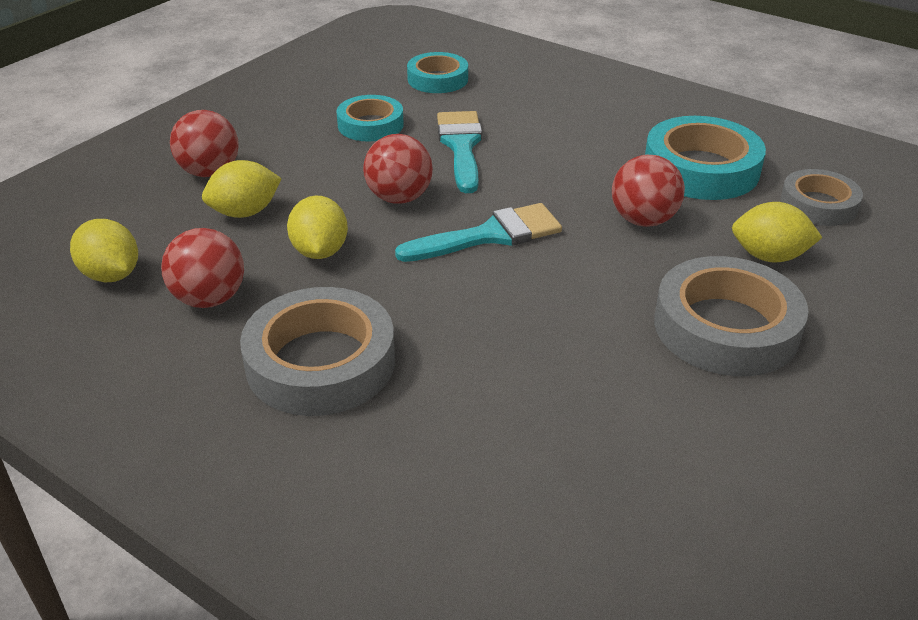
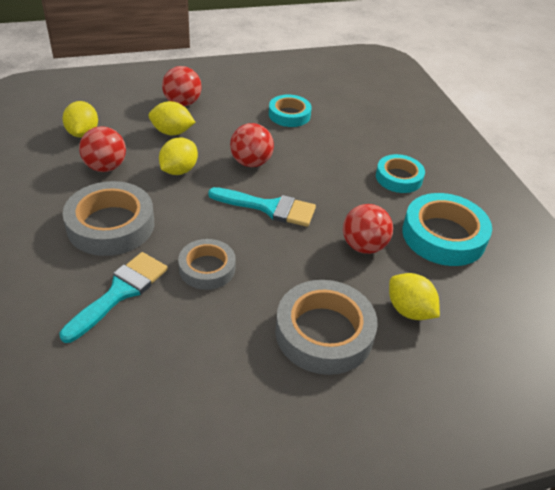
camera: 35 degrees right, 5 degrees up
(437, 79) = (360, 105): turquoise tape -> turquoise tape (399, 178)
(461, 146) = (320, 150): turquoise brush -> turquoise brush (120, 292)
(818, 204) = (489, 299): grey tape -> grey tape (207, 268)

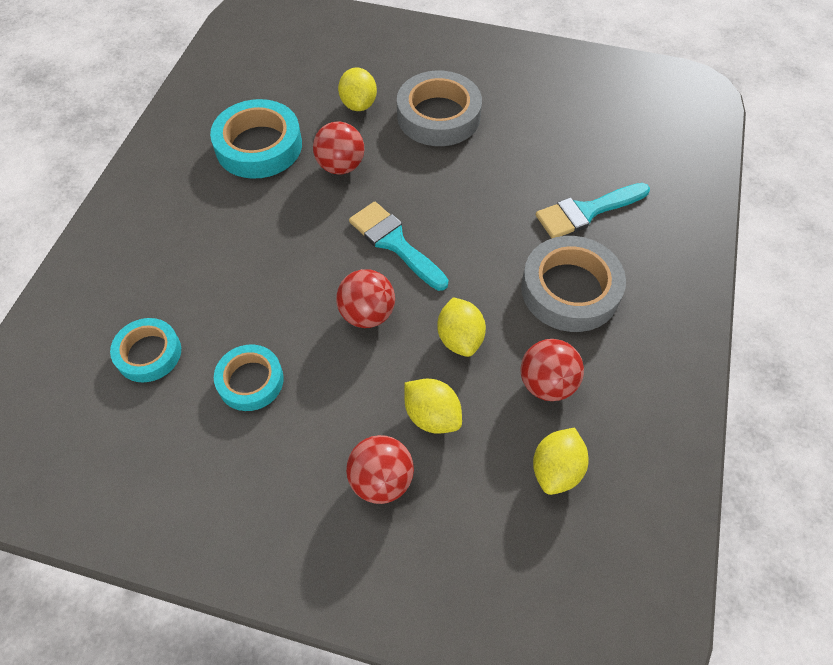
camera: 145 degrees left, 15 degrees up
(179, 170) = (460, 338): yellow lemon -> yellow lemon turned 75 degrees counterclockwise
(207, 268) = (498, 203): grey tape -> none
(399, 178) = (225, 222): turquoise tape -> turquoise tape (148, 353)

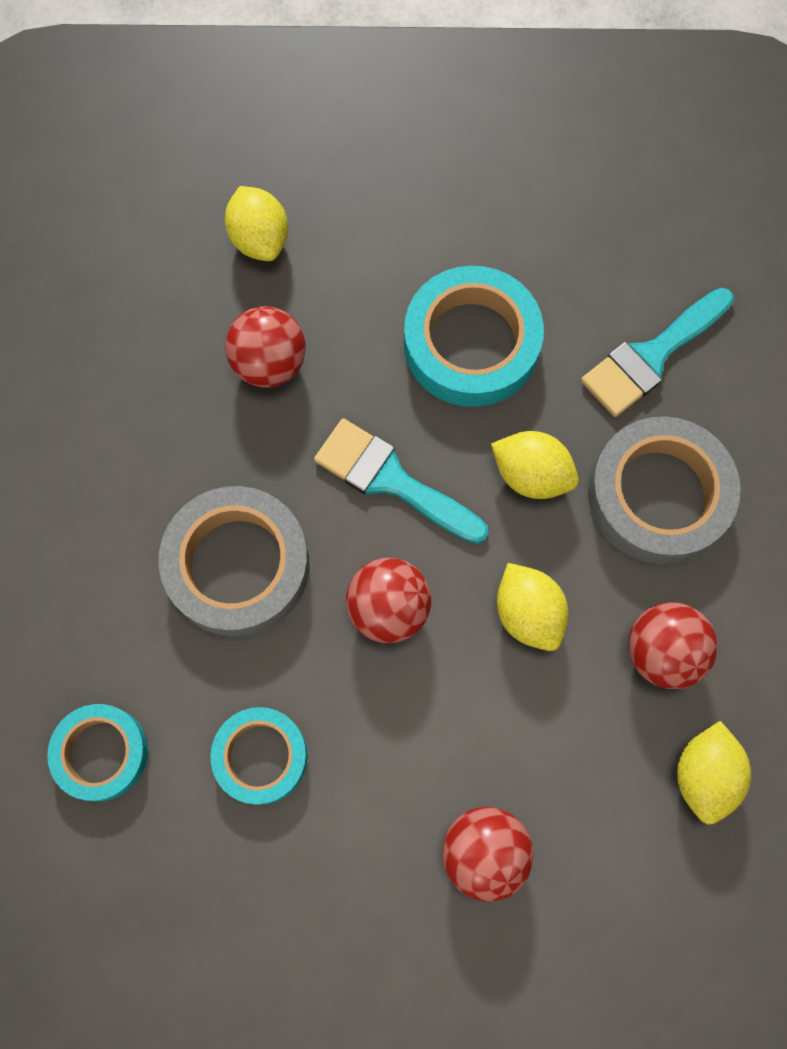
camera: 15 degrees left, 15 degrees up
(259, 146) = (131, 356): turquoise tape -> turquoise tape (471, 343)
(432, 416) = (523, 741): yellow lemon -> yellow lemon (531, 475)
(438, 116) = (390, 232): grey tape -> grey tape (237, 565)

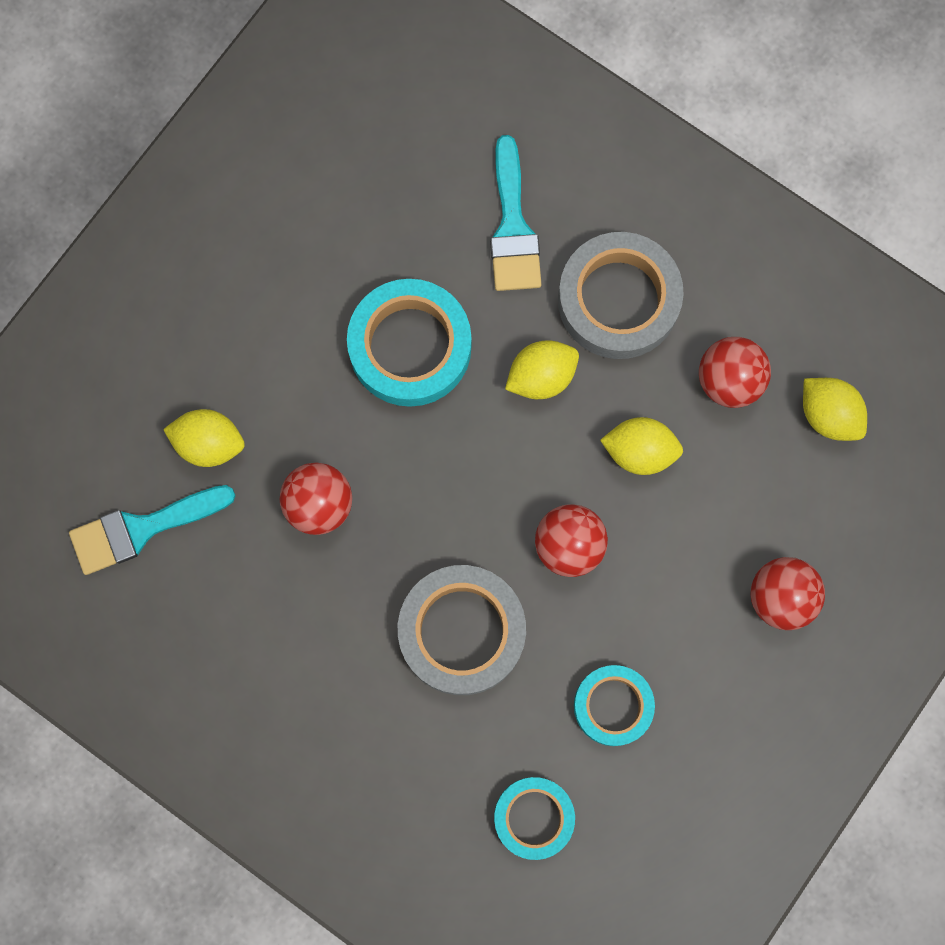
camera: 55 degrees left, 5 degrees up
(391, 480) = (475, 478): turquoise brush -> turquoise brush (141, 529)

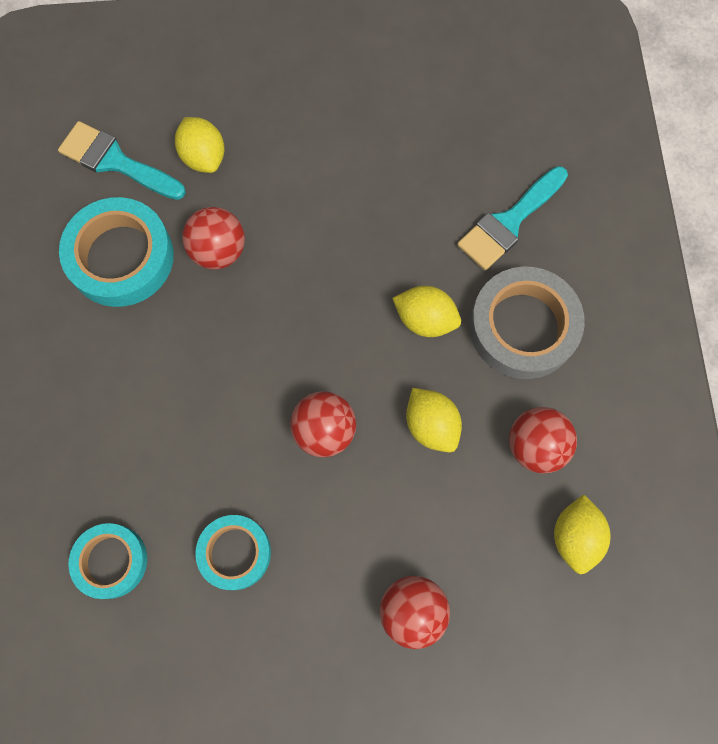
camera: 50 degrees right, 5 degrees down
(410, 346) = (371, 223): turquoise tape -> turquoise tape (121, 257)
(462, 631) = (206, 407): grey tape -> none

